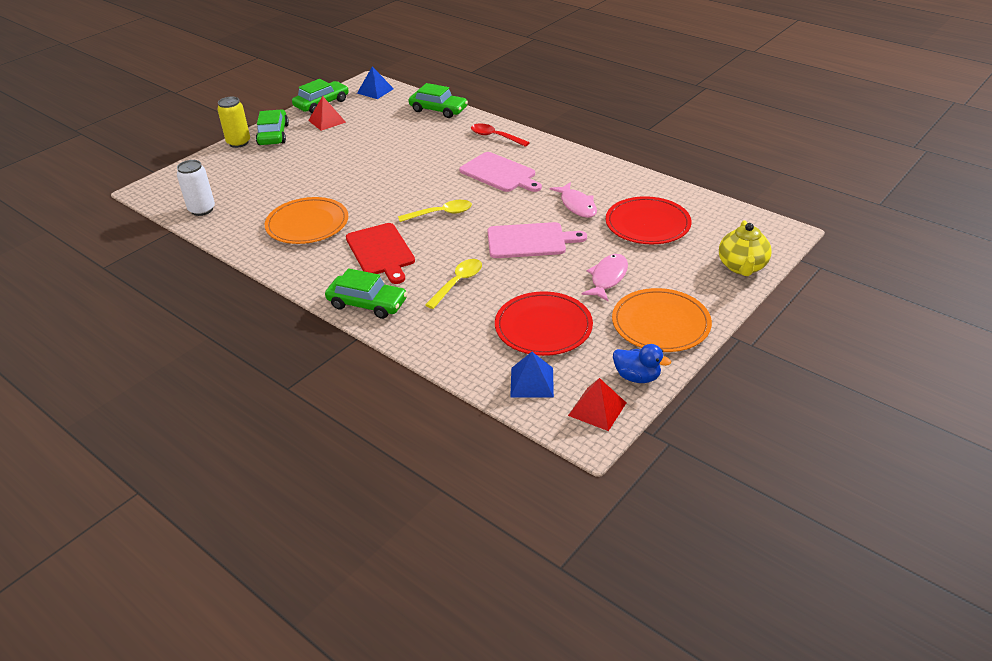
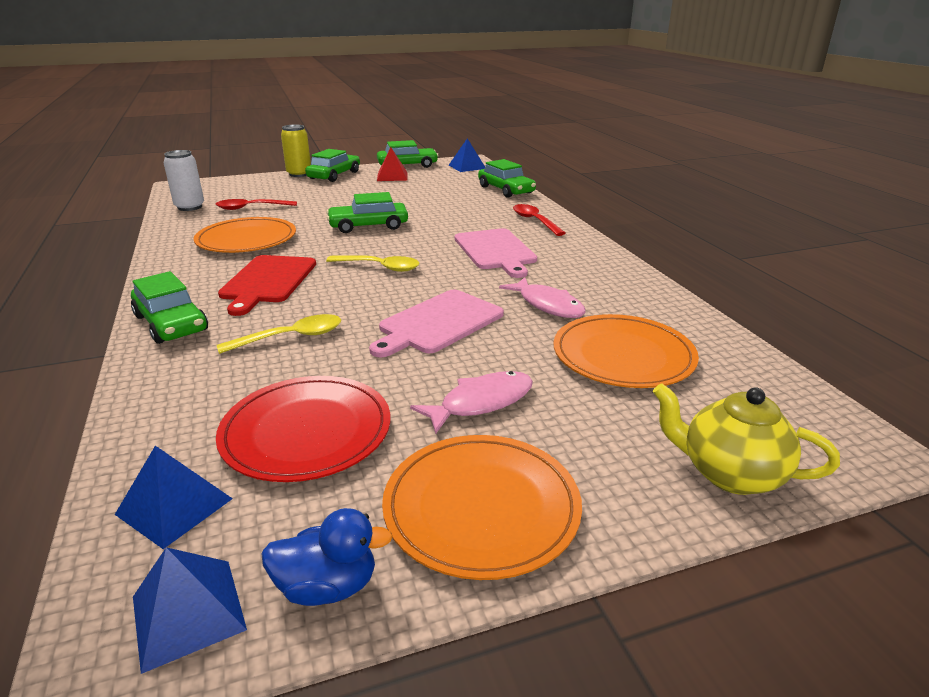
camera: 30 degrees right, 10 degrees down
(259, 193) = (251, 208): none -> red spoon
(382, 180) = (368, 226): none -> green car
(530, 241) = (438, 323): pink cutting board -> pink cutting board turned 105 degrees clockwise
(577, 205) = (547, 305): pink fish -> pink fish turned 45 degrees counterclockwise
(597, 409) = (188, 612): red pyramid -> blue pyramid
(637, 377) = (327, 586): blue duck -> blue duck turned 60 degrees counterclockwise
(647, 224) = (623, 355): red plate -> orange plate
(742, 267) = (729, 474): yellow teapot -> yellow teapot turned 75 degrees clockwise

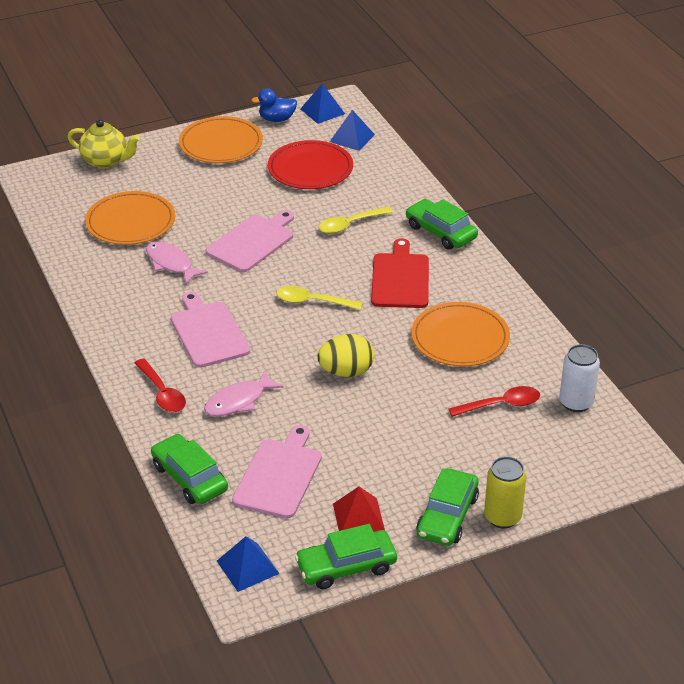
camera: 175 degrees right, 10 degrees up
(368, 226) = (346, 372): green car -> yellow egg
(441, 189) = (279, 475): none -> pink cutting board
(481, 402) = (221, 188): pink fish -> pink fish (238, 401)

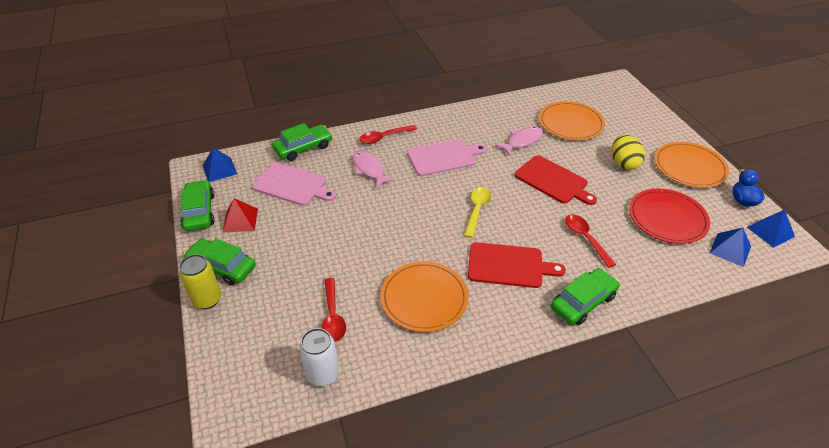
camera: 95 degrees right, 5 degrees up
(105, 161) = (645, 111): yellow teapot -> none
(252, 242) = (553, 181): pink cutting board -> red cutting board
(346, 372) = (391, 224): yellow egg -> yellow egg (623, 163)
(350, 224) = (585, 238): yellow spoon -> red spoon

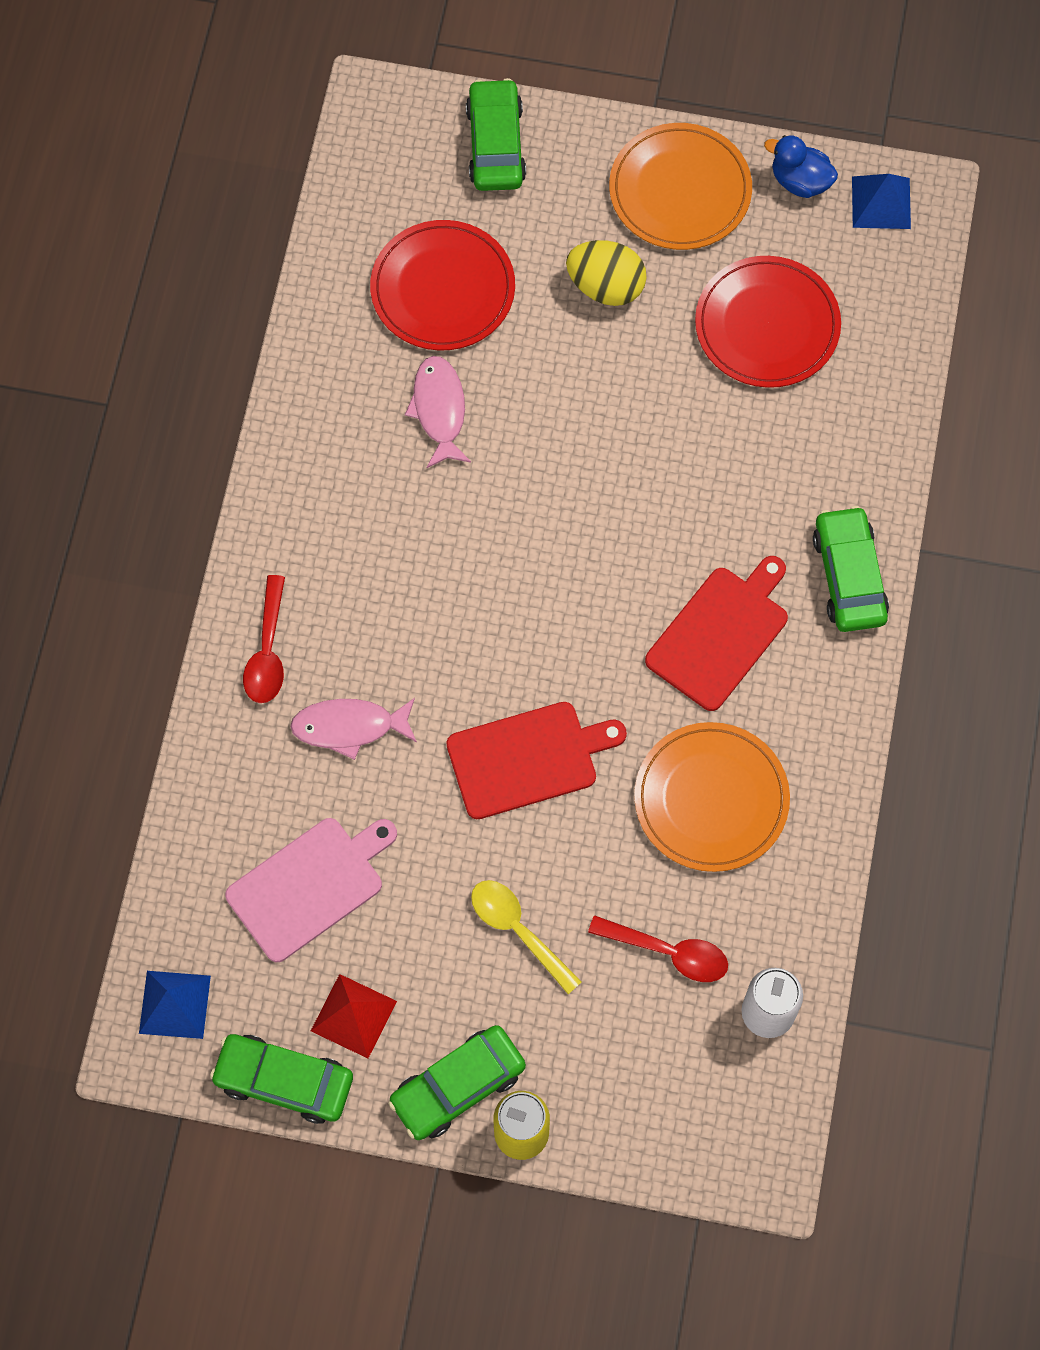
camera: 60 degrees left, 25 degrees up
(303, 148) = (204, 818): green car -> green car (495, 144)
(444, 157) = (398, 576): pink cutting board -> none
(477, 210) = (570, 604): yellow spoon -> yellow spoon (518, 930)
(553, 181) = (576, 433): red cutting board -> red cutting board (528, 759)
(570, 123) = (442, 289): orange plate -> red plate
(585, 238) = (734, 481): red spoon -> none
(730, 249) = (878, 291): blue pyramid -> none

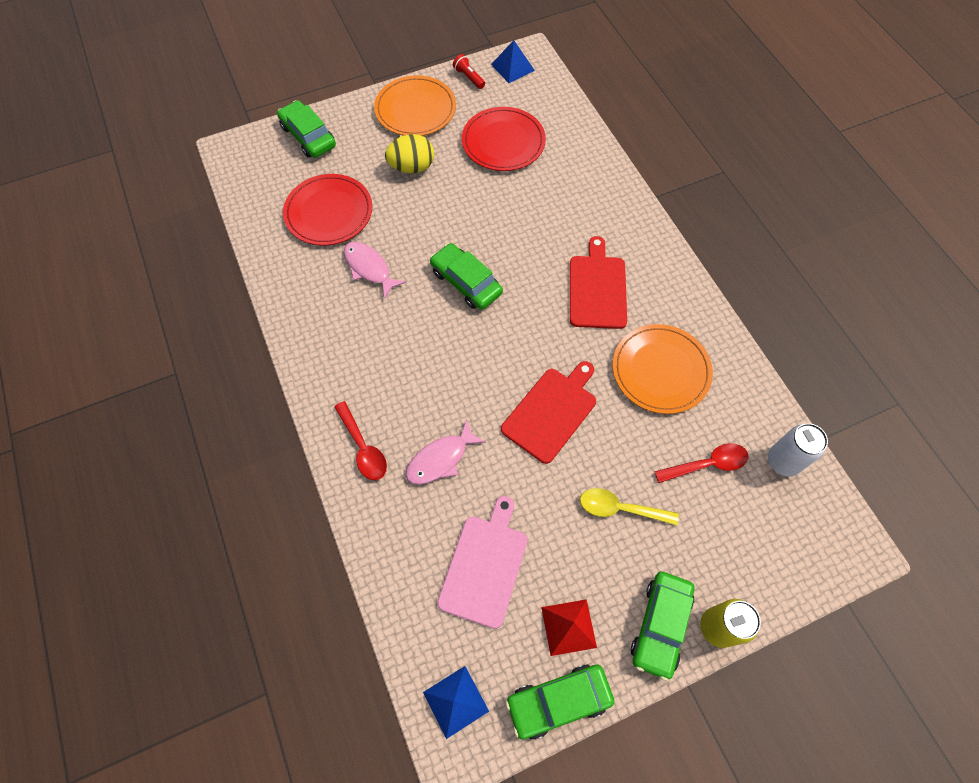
camera: 35 degrees left, 5 degrees down
(800, 181) = (469, 77): blue duck -> red flashlight
(849, 576) = (634, 226): green car -> green car (466, 282)

